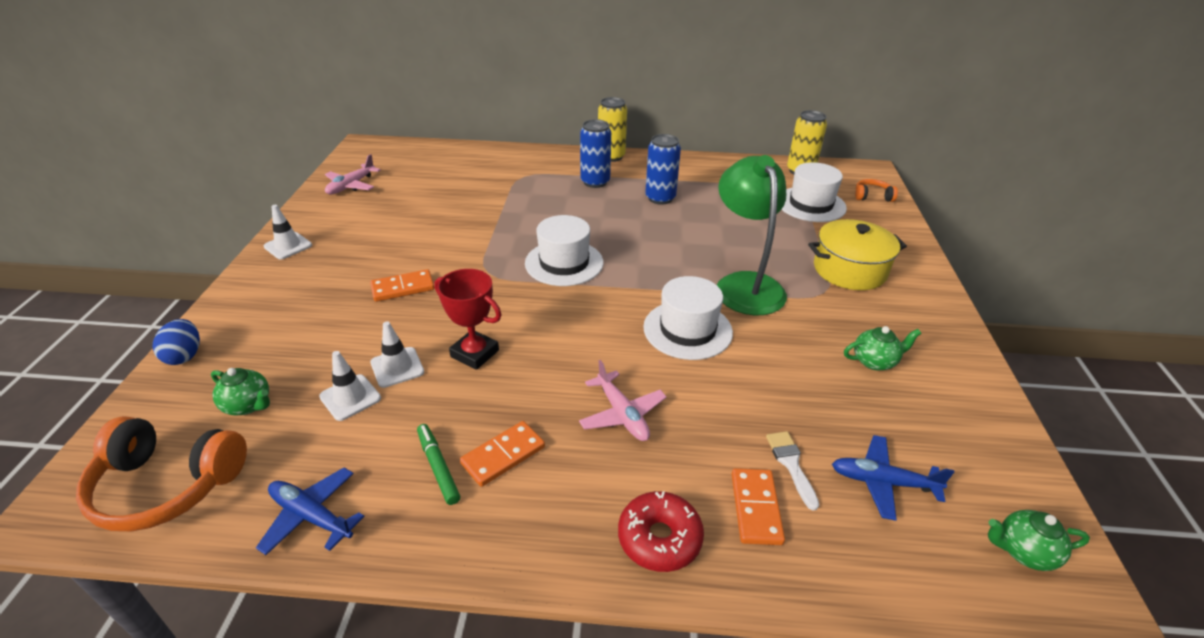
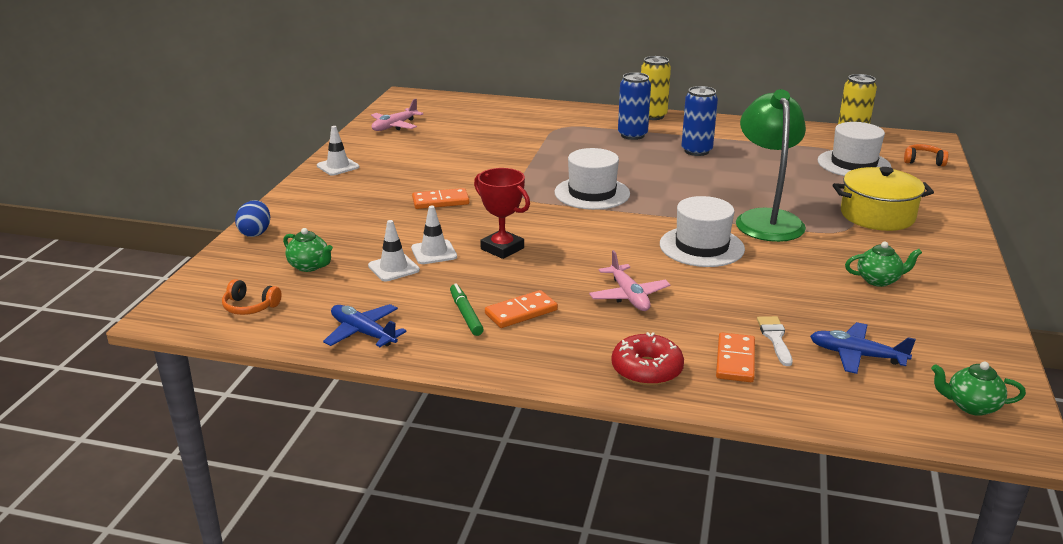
camera: 10 degrees right, 10 degrees down
(167, 486) = (250, 307): orange headphones -> orange headphones, size x0.49

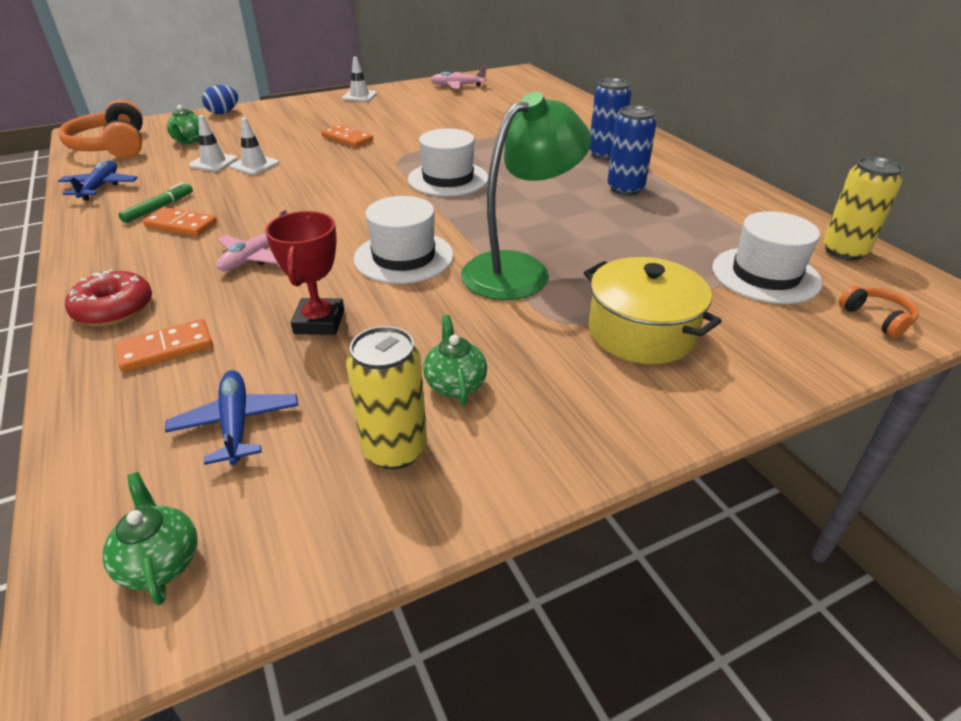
camera: 50 degrees right, 10 degrees up
(250, 307) = (112, 147): orange headphones -> orange headphones, size x2.03
(502, 248) = (290, 183): red trophy -> red trophy (319, 322)
(652, 116) = (667, 148): yellow can -> yellow can (395, 449)
(775, 338) = (235, 357): white brush -> none
(878, 280) = (455, 384): green teapot -> green teapot turned 150 degrees counterclockwise

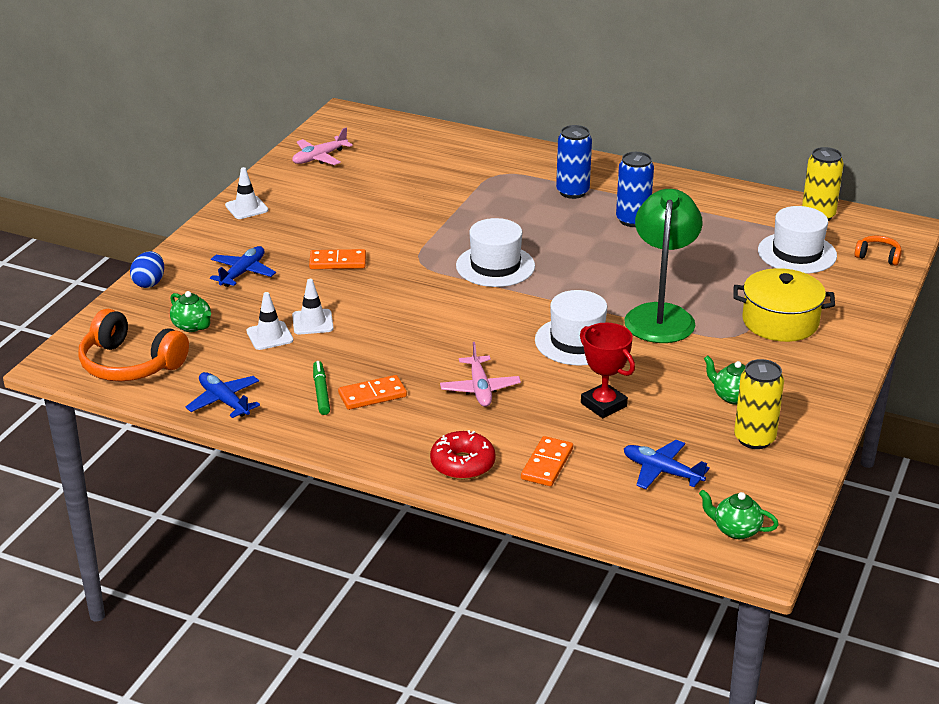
camera: 40 degrees left, 5 degrees down
(281, 125) = (243, 272): none -> blue plane

